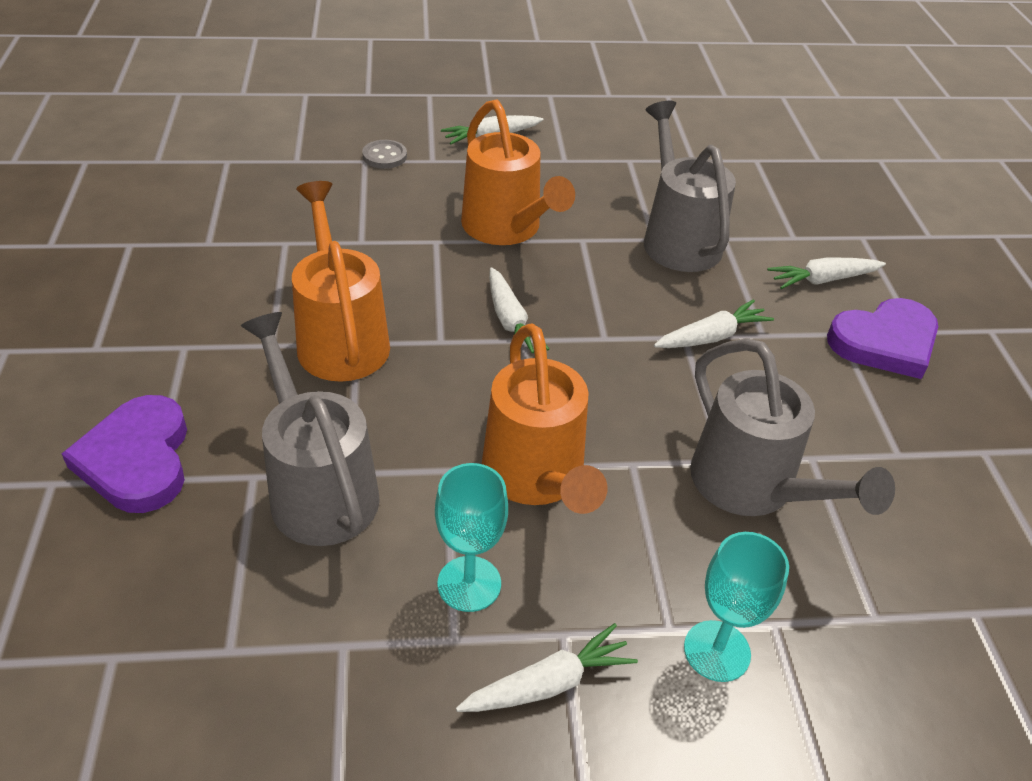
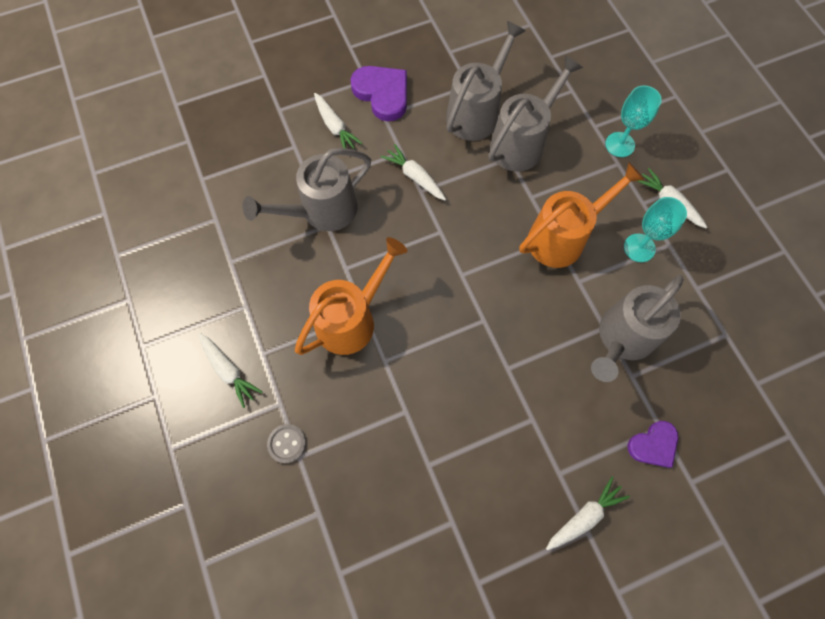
camera: 105 degrees left, 25 degrees up
(137, 459) = (653, 445): purple heart -> purple heart, size x0.63
(340, 337) = (507, 380): orange watering can -> none
(510, 321) = (448, 287): white carrot -> white carrot (584, 516)
(833, 446) = (476, 112): none -> grey watering can

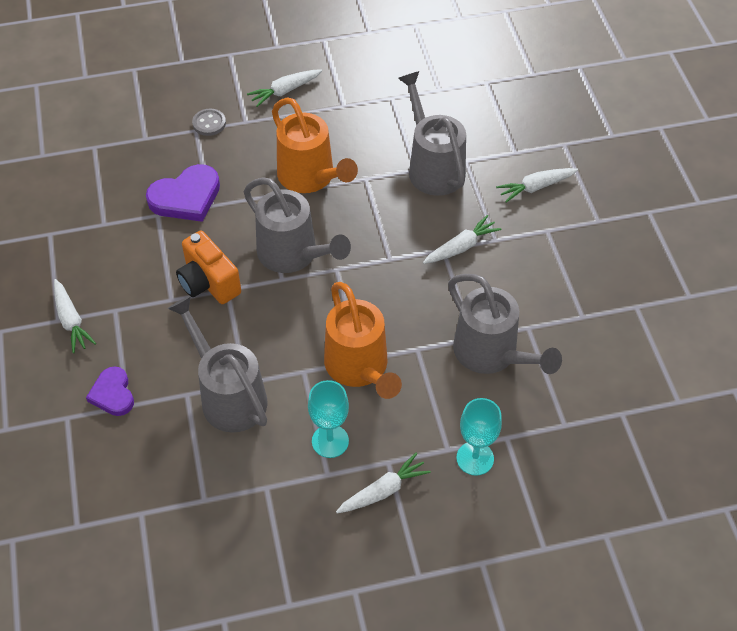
camera: 100 degrees right, 15 degrees down
(382, 94) = (577, 233): purple heart -> purple heart (186, 197)
(476, 112) = (541, 317): grey watering can -> grey watering can (294, 255)
(504, 388) = (208, 283): none -> orange camera

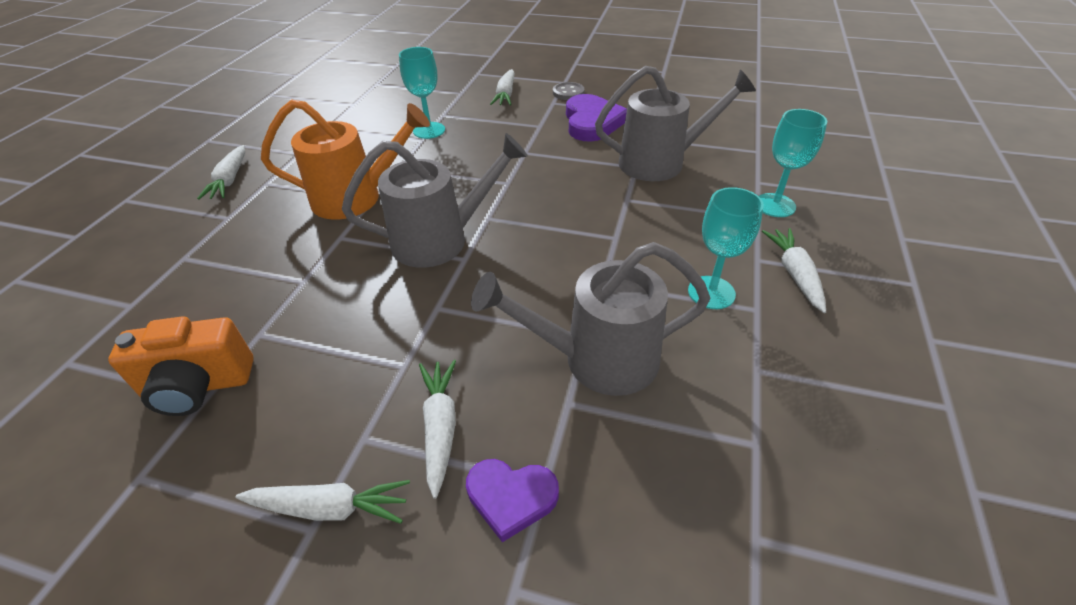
camera: 60 degrees left, 10 degrees down
(186, 197) = (266, 298): purple heart -> purple heart (592, 122)
(208, 283) = (412, 320): orange camera -> orange camera (198, 386)
(209, 123) = (190, 244): grey button -> grey button (568, 92)
(360, 368) = (626, 241): orange watering can -> none
(432, 166) = (429, 130): grey watering can -> turquoise goblet
(461, 247) = (531, 143): white carrot -> white carrot (440, 427)

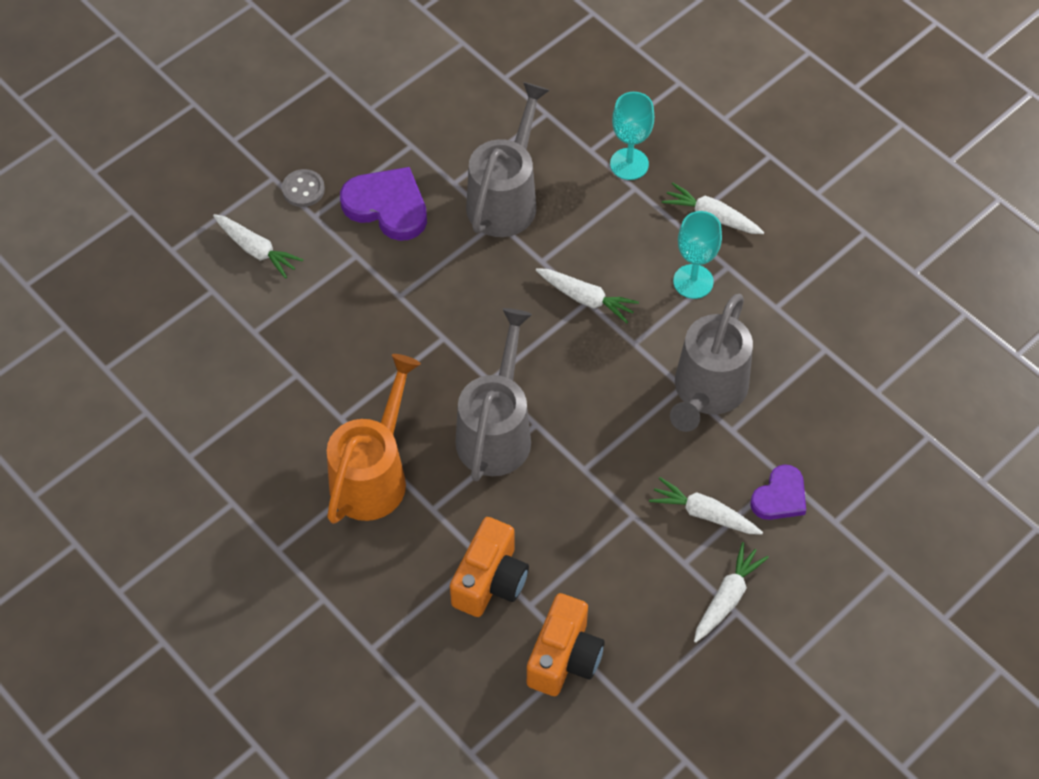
camera: 60 degrees left, 15 degrees up
(230, 180) = (243, 583): white carrot -> white carrot (586, 298)
(277, 297) = (490, 581): none -> orange camera
(429, 130) = (282, 360): turquoise goblet -> none

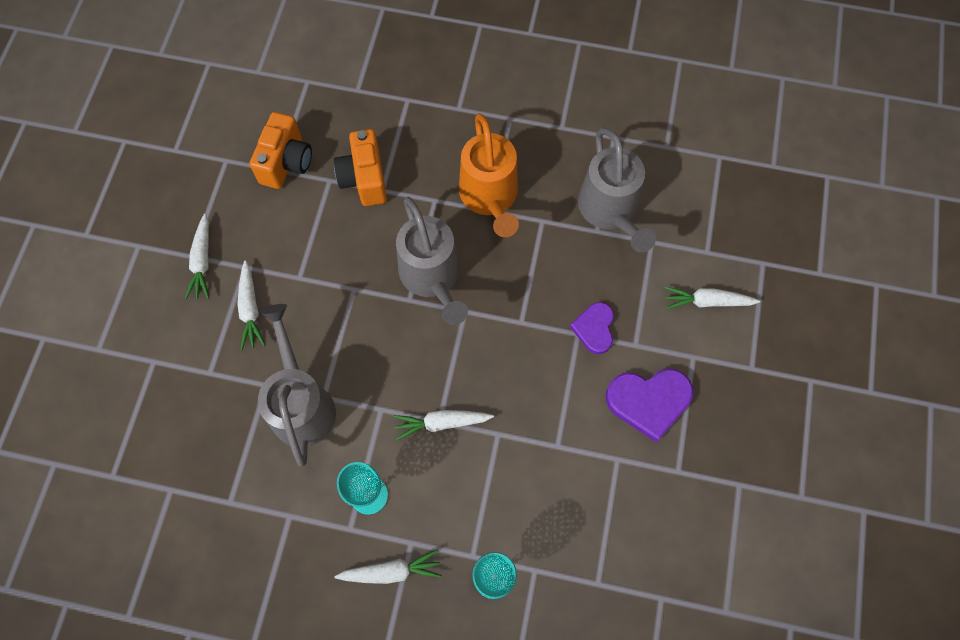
camera: 145 degrees right, 10 degrees up
(303, 189) = (721, 373): grey button -> none
(506, 198) = (567, 472): grey watering can -> grey watering can (610, 212)
(564, 658) = (286, 162): orange camera -> orange camera turned 150 degrees counterclockwise
(704, 513) = (250, 309): white carrot -> white carrot turned 90 degrees clockwise
(780, 497) = (203, 355): purple heart -> purple heart (594, 329)

